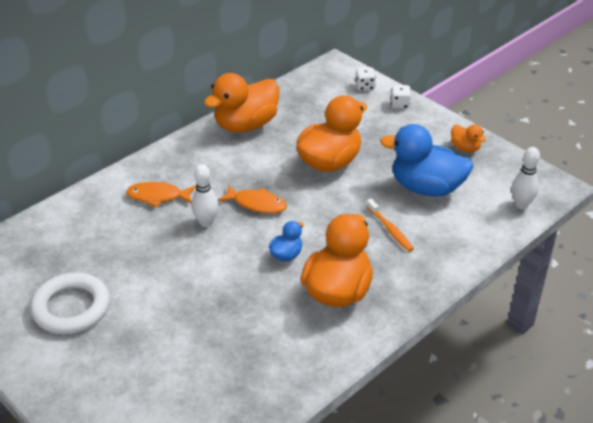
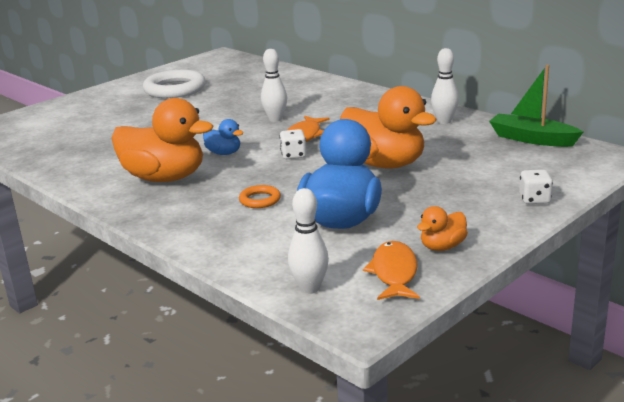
camera: 90 degrees right, 15 degrees down
(158, 196) = (313, 99): orange fish -> orange fish (394, 273)
(246, 125) = (444, 121): orange duck -> white bowling pin
(296, 90) = (532, 139): none -> green boat
(365, 87) = (567, 176): white dice -> white dice (293, 155)
(390, 229) = (260, 200): orange toothbrush -> orange ring

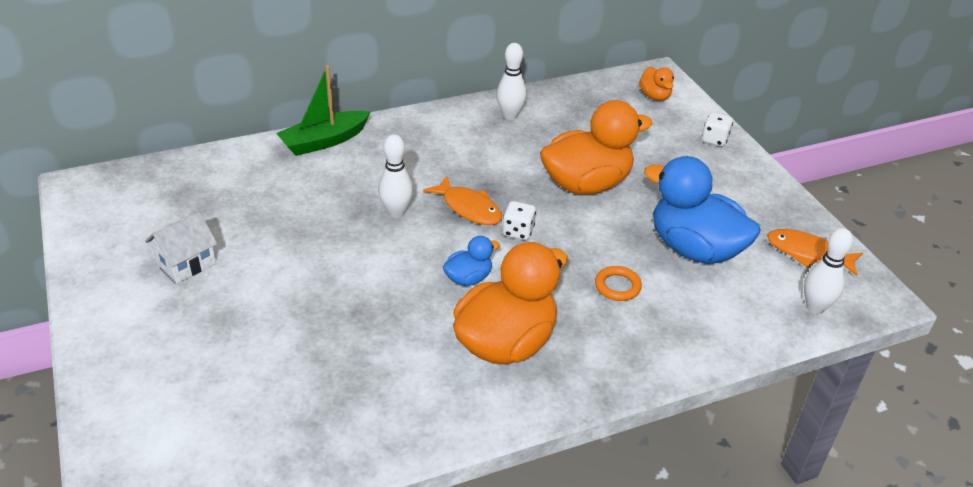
camera: 70 degrees left, 15 degrees up
(175, 89) = (186, 263): white ring -> white house
(442, 247) = (774, 214): orange duck -> orange duck (655, 96)
(532, 139) = (593, 92): green boat -> green boat (324, 141)

